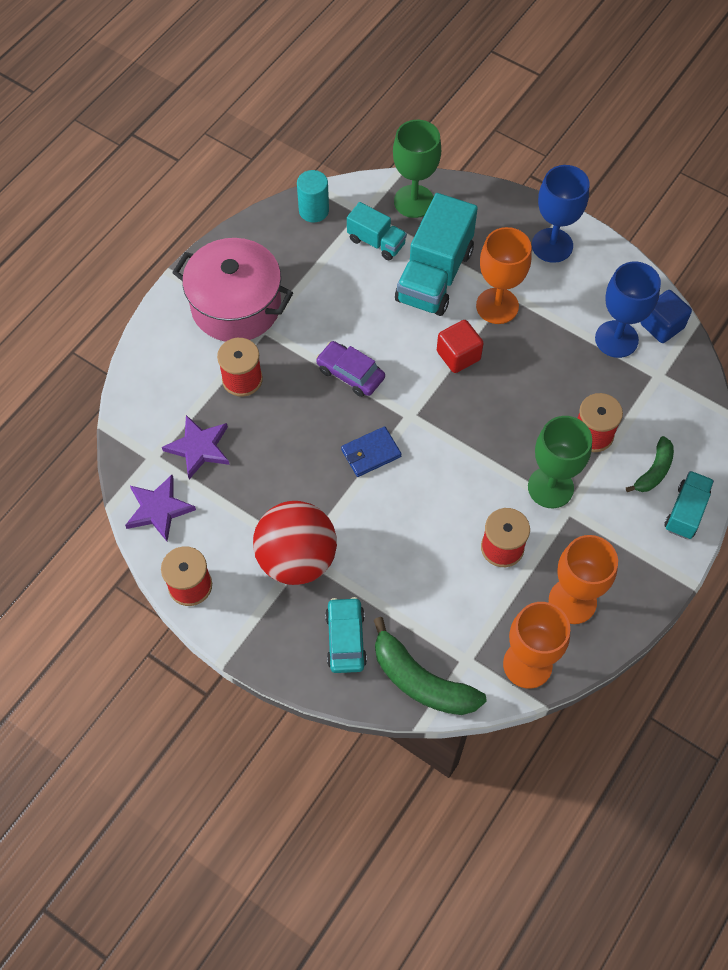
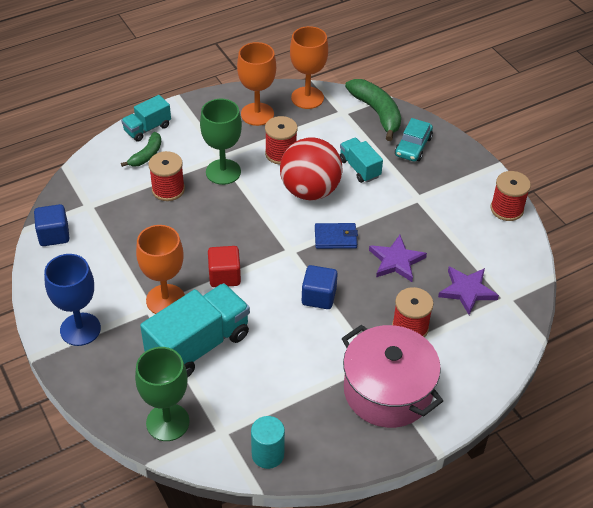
camera: 155 degrees left, 15 degrees down
(158, 509) = (514, 262): purple star -> purple star (396, 261)
(297, 558) = (424, 197): red ball -> red ball (310, 191)
(350, 374) = (319, 297): purple car -> blue cube
(376, 242) = (228, 397): turquoise truck -> turquoise truck (359, 168)
(616, 339) = (95, 240): blue goblet -> none
(654, 471) = (146, 155): green banana -> green banana turned 150 degrees clockwise

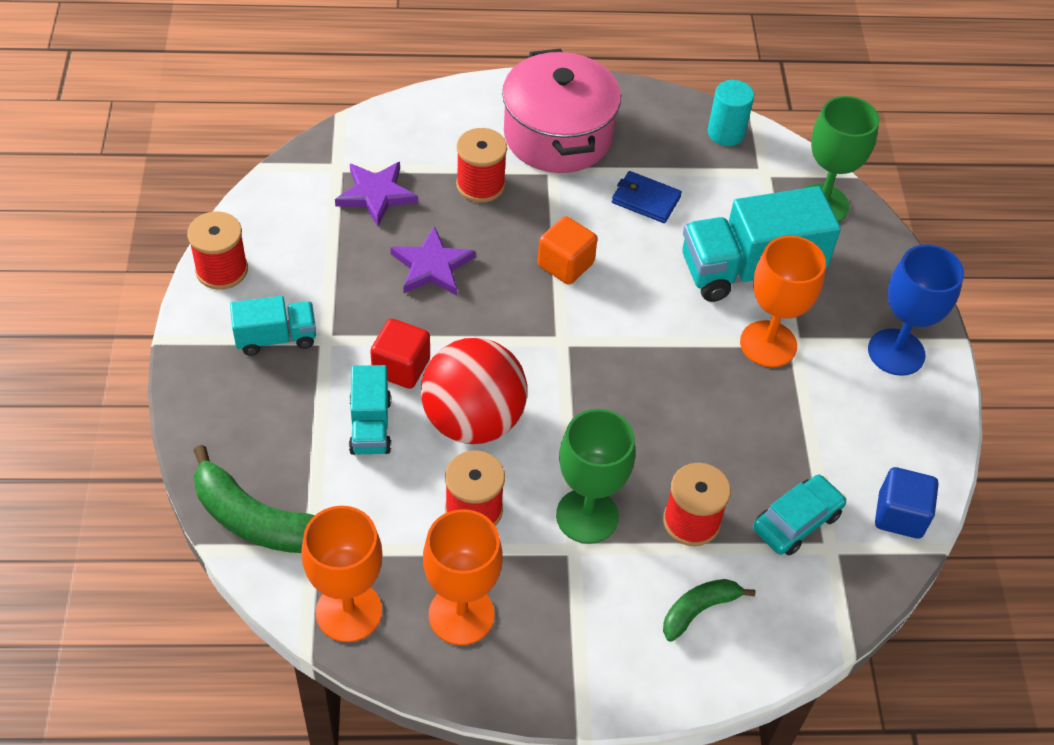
camera: 155 degrees left, 5 degrees up
(147, 128) = (673, 673): turquoise truck -> turquoise truck (276, 338)
(224, 276) = (673, 343): red cube -> red cube (401, 367)
(319, 297) = (565, 264): blue cube -> orange cube
(335, 238) = (488, 331): blue wallet -> blue wallet (645, 200)
(377, 113) = (256, 520): green banana -> green banana turned 60 degrees counterclockwise
(413, 146) = (257, 427): turquoise car -> turquoise car (796, 521)

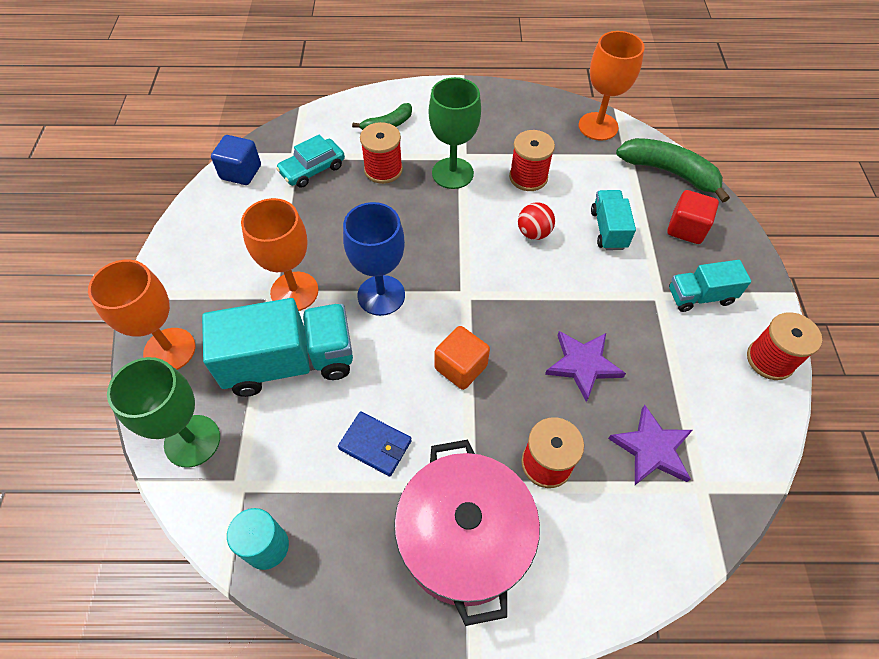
camera: 175 degrees left, 5 degrees up
(401, 367) = (594, 272): red cube -> red cube (686, 229)
(461, 615) = (531, 124): orange goblet -> orange goblet (169, 350)
(473, 420) = (533, 233): red ball -> red ball, size x0.47
(896, 352) = (189, 285): blue goblet -> blue goblet (381, 295)

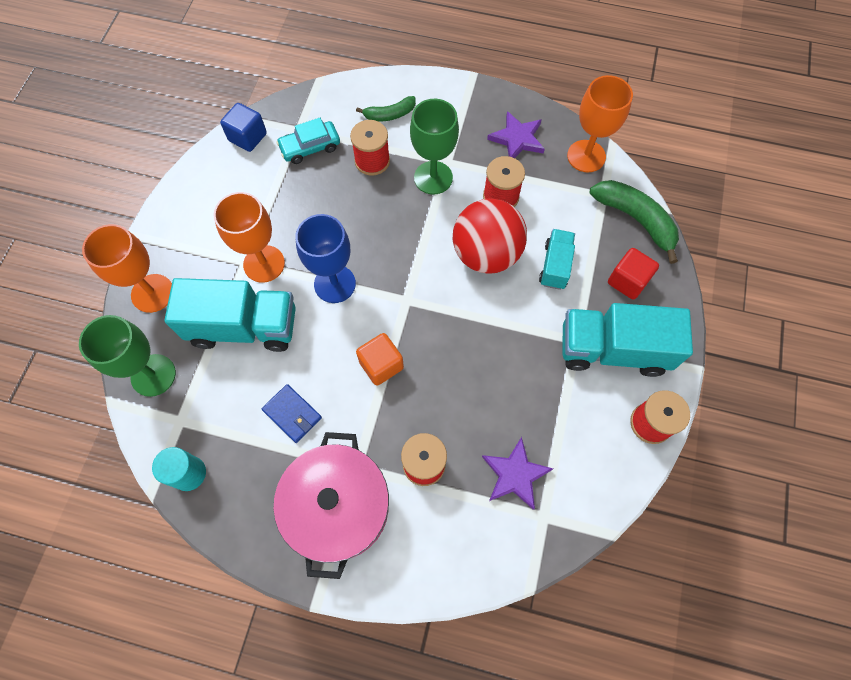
camera: 15 degrees right, 10 degrees up
(533, 233) = (486, 254): red ball -> red ball, size x2.13
(583, 365) = (484, 388): purple star -> purple star (517, 139)
(700, 296) = (612, 350): turquoise truck -> turquoise truck, size x1.84

